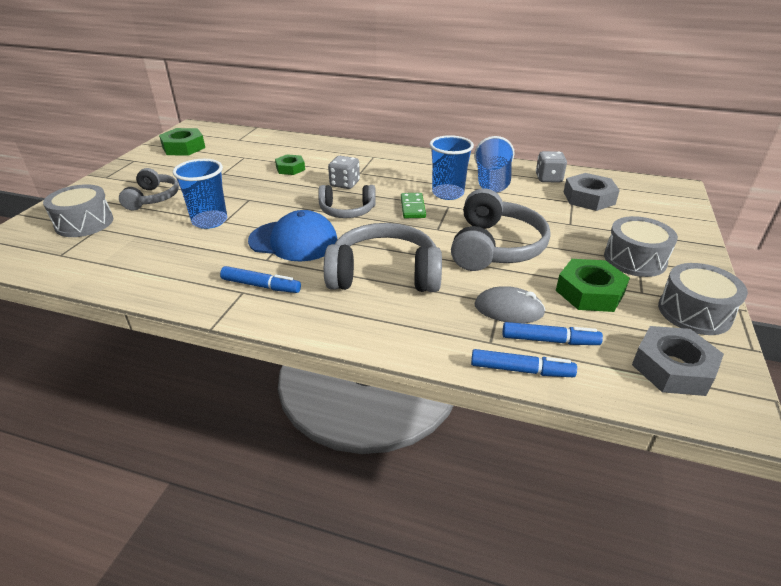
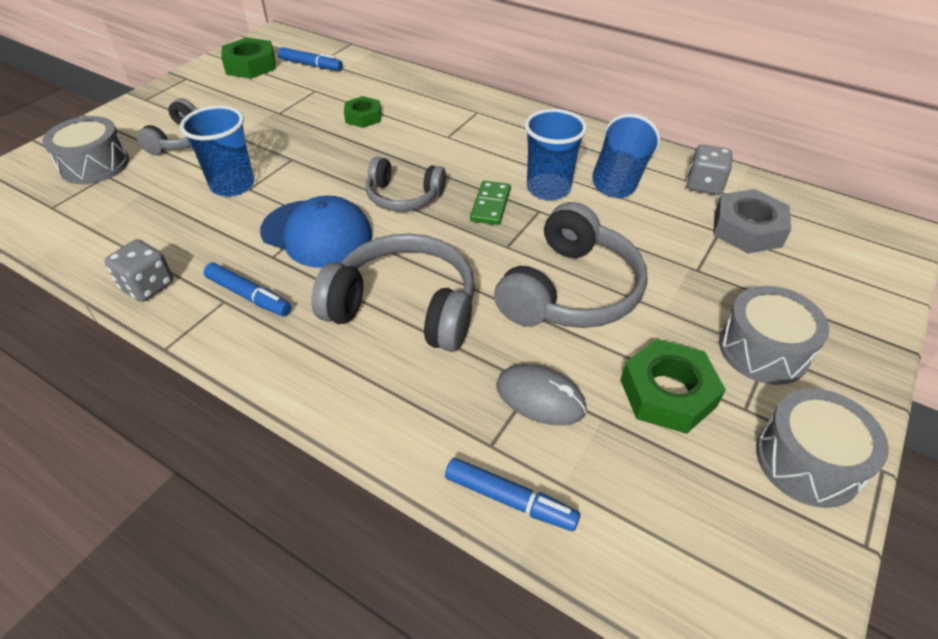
camera: 15 degrees right, 10 degrees up
(345, 184) = (420, 152): grey dice -> grey dice (148, 286)
(549, 340) = (571, 461): blue marker -> blue marker (311, 65)
(672, 368) = (725, 548): grey nut -> none

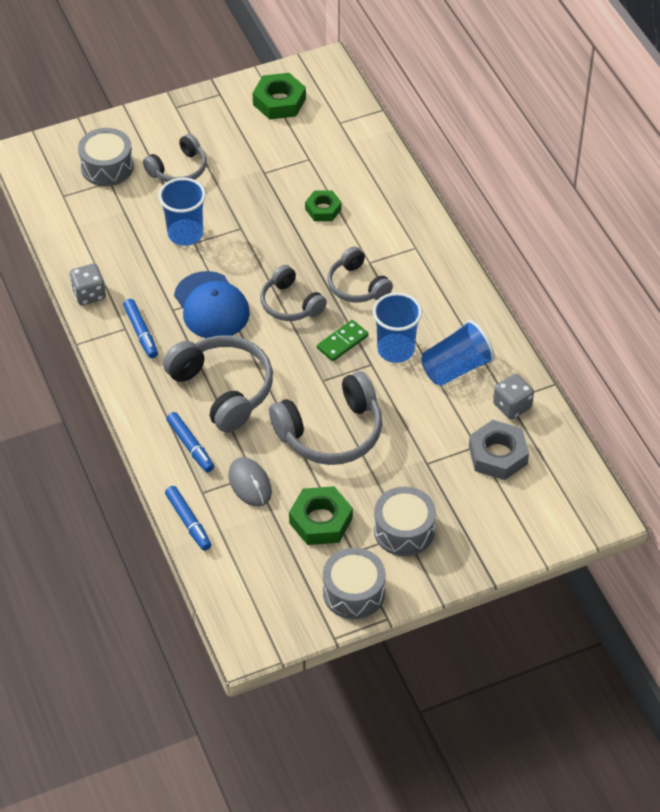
camera: 35 degrees right, 5 degrees up
(311, 65) = (327, 125): blue marker -> blue marker (190, 446)
(455, 157) = (357, 286): none -> grey headphones

